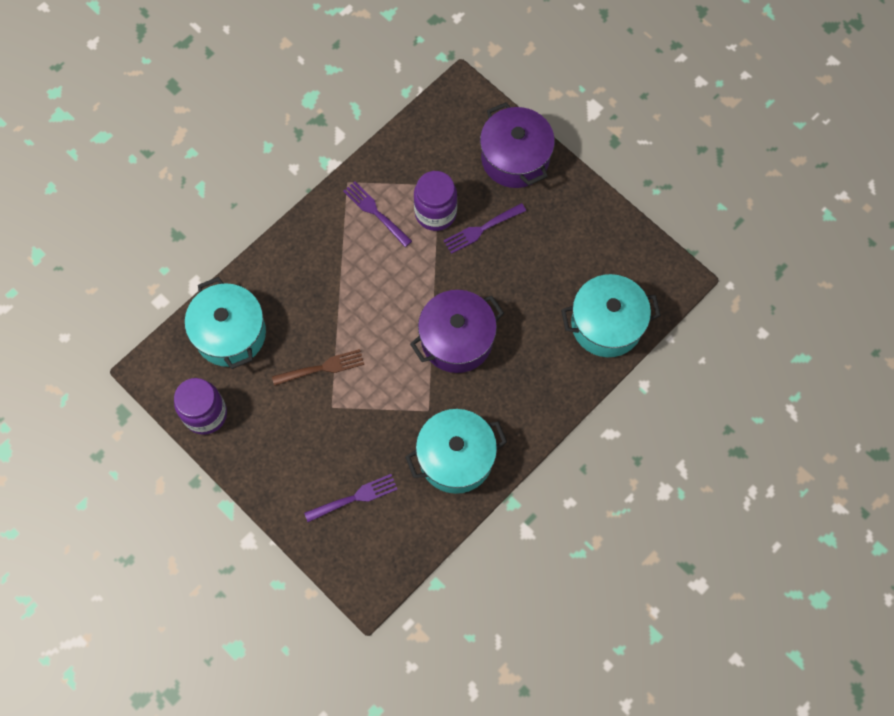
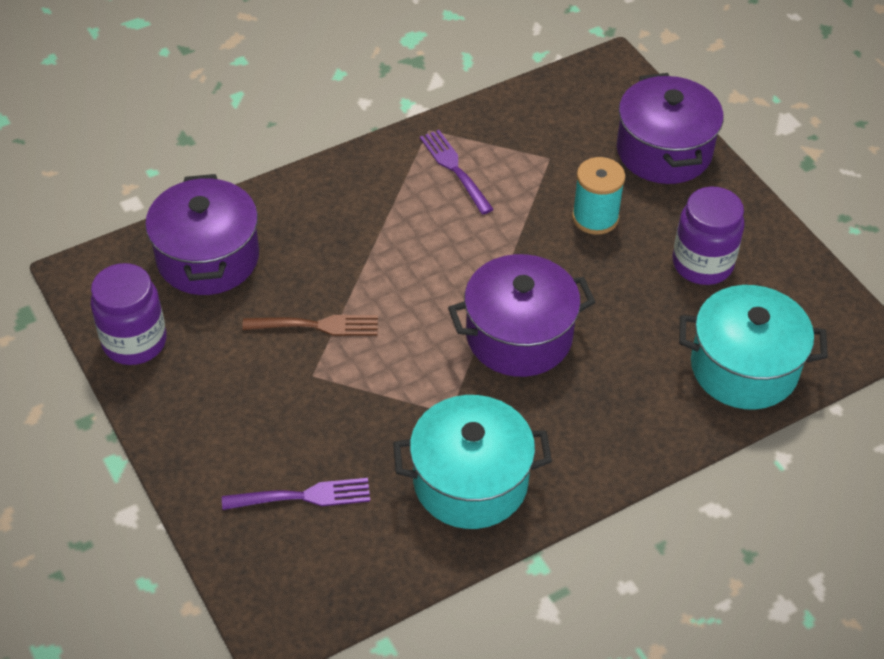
camera: 15 degrees right, 20 degrees down
(230, 333) = (208, 258): turquoise pot -> purple pot
(435, 213) = (536, 187): purple jar -> purple jar (702, 264)
(482, 229) = (595, 217): purple fork -> turquoise spool

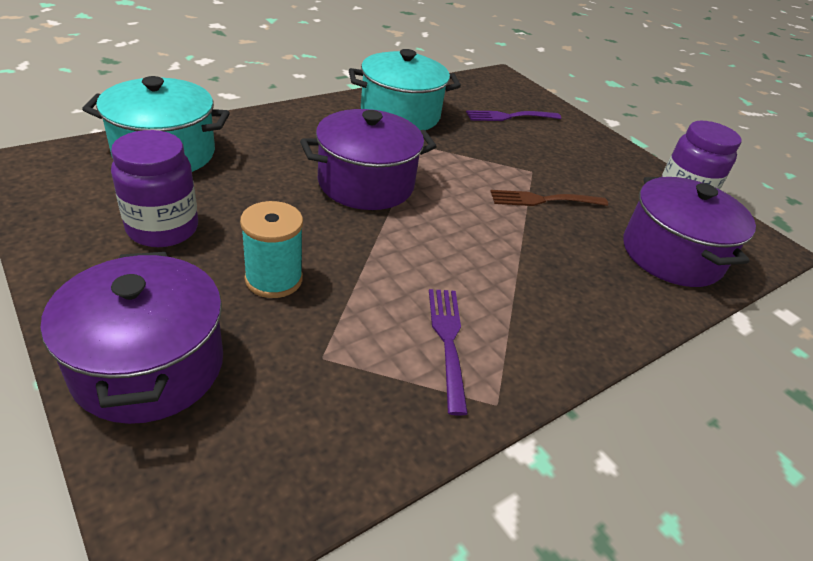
camera: 170 degrees right, 10 degrees down
(455, 169) = (448, 342): purple fork -> purple fork turned 150 degrees counterclockwise

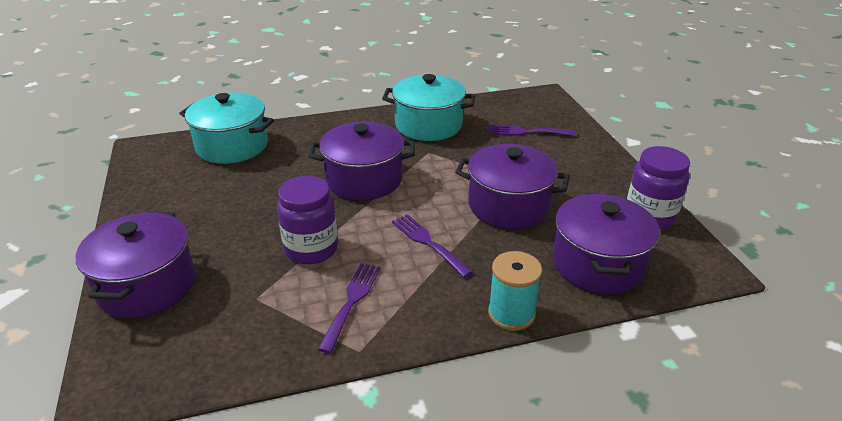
camera: 25 degrees right, 5 degrees down
(163, 229) = (202, 199): purple jar -> purple jar (311, 249)
(274, 279) = (255, 241): turquoise spool -> turquoise spool (511, 313)
(490, 254) = (429, 243): none -> purple fork
(544, 200) = (508, 205): brown fork -> purple pot

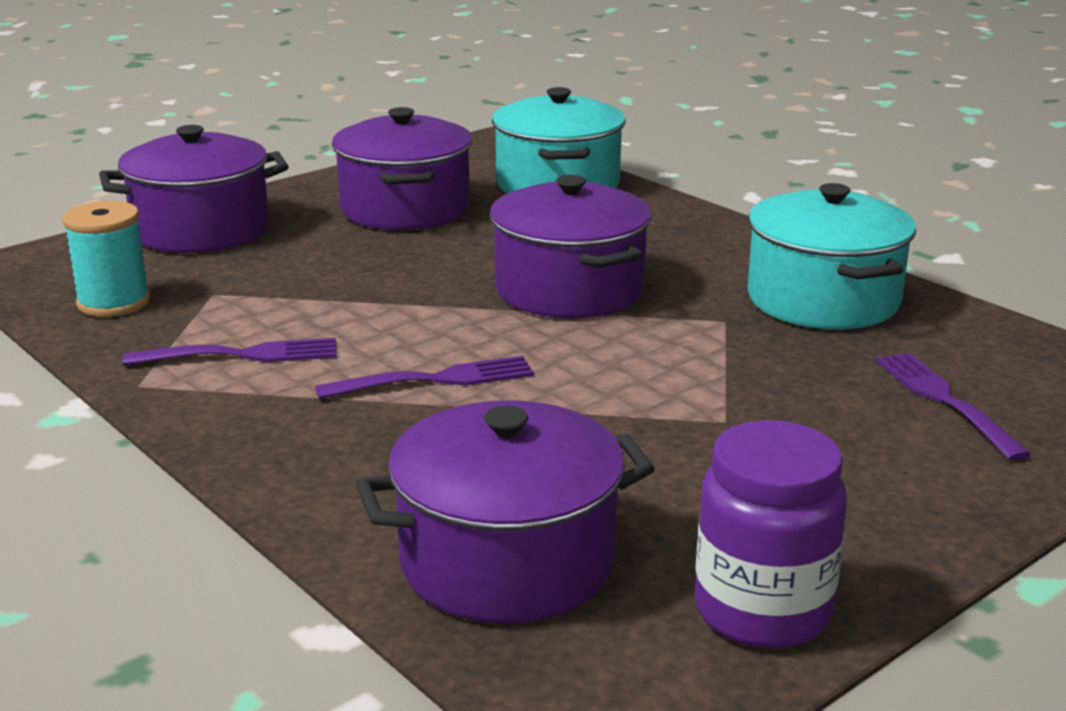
camera: 65 degrees right, 10 degrees down
(311, 249) = (346, 299): purple jar -> none
(429, 243) = (434, 380): purple fork -> purple fork turned 45 degrees clockwise
(508, 205) = (624, 430): purple pot -> purple pot (405, 209)
(511, 313) = (289, 490): turquoise spool -> turquoise spool (114, 302)

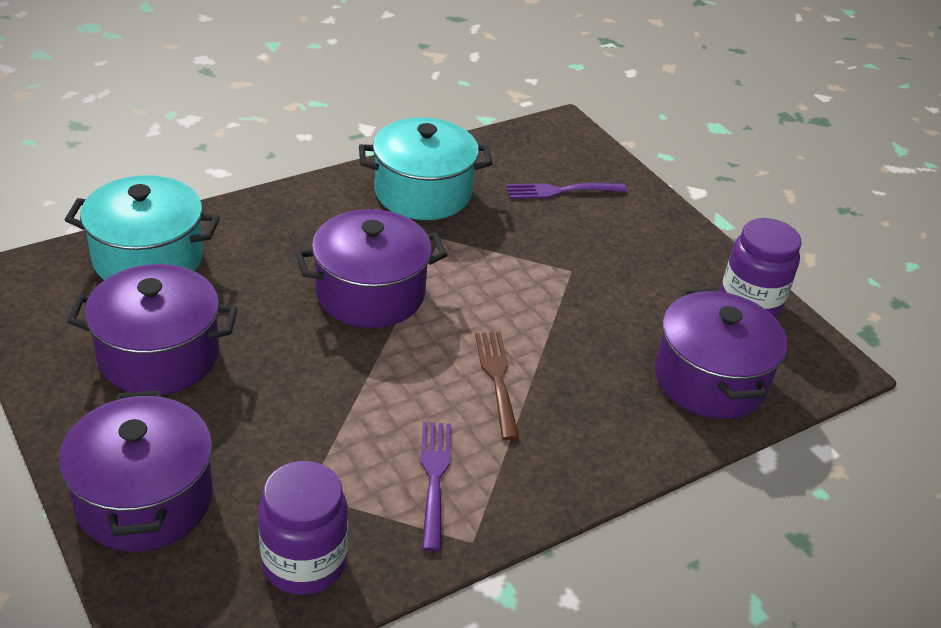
camera: 85 degrees left, 15 degrees up
(114, 302) = (304, 563): turquoise spool -> purple jar
(434, 380) = (497, 380): purple fork -> brown fork

